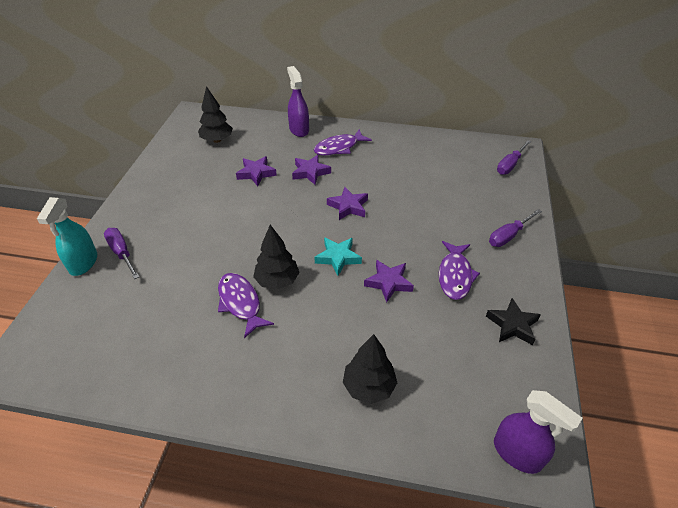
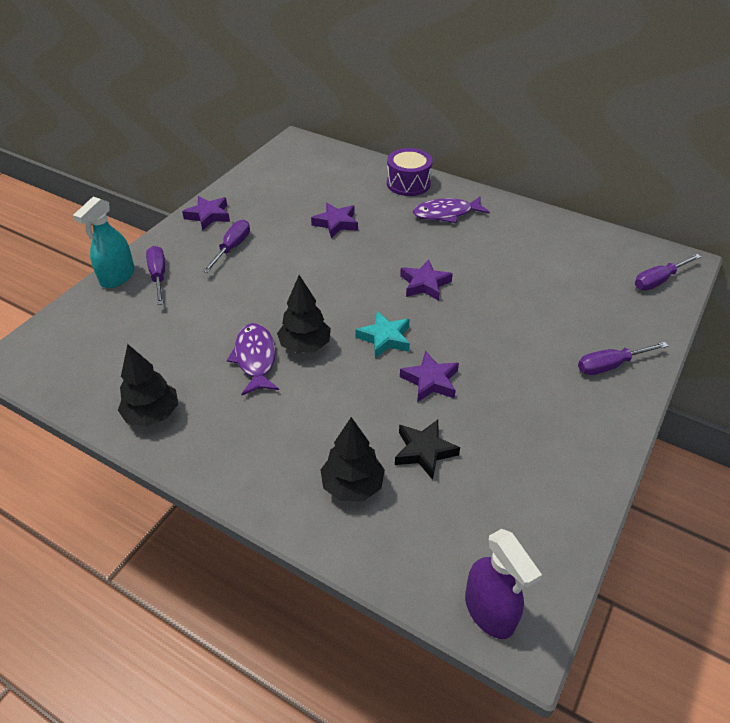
camera: 20 degrees right, 0 degrees up
(177, 213) = (232, 248): none -> purple screwdriver
(217, 140) = (309, 177): black tree -> black tree (152, 415)
(299, 130) = (408, 183): purple spray bottle -> purple drum
(310, 172) = (398, 235): purple star -> purple star (208, 216)
(455, 275) = (516, 394): purple fish -> none
(512, 325) = (559, 470): black star -> black star (424, 451)

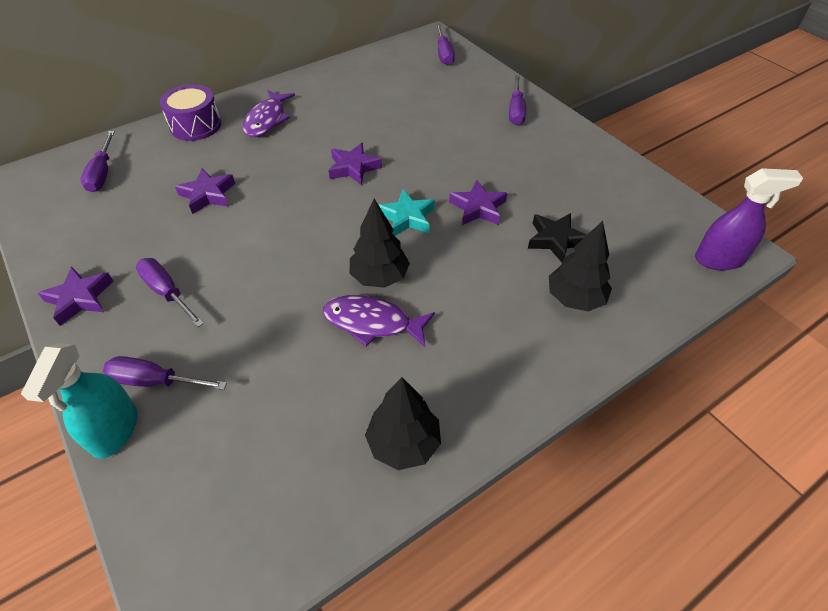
camera: 65 degrees left, 5 degrees up
(117, 277) = (115, 430): turquoise spray bottle -> turquoise spray bottle turned 45 degrees clockwise
(324, 169) = (102, 173): none -> purple screwdriver

